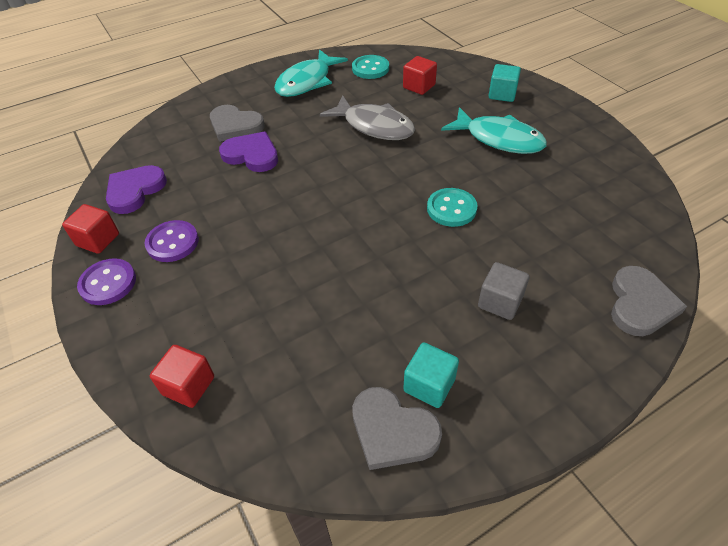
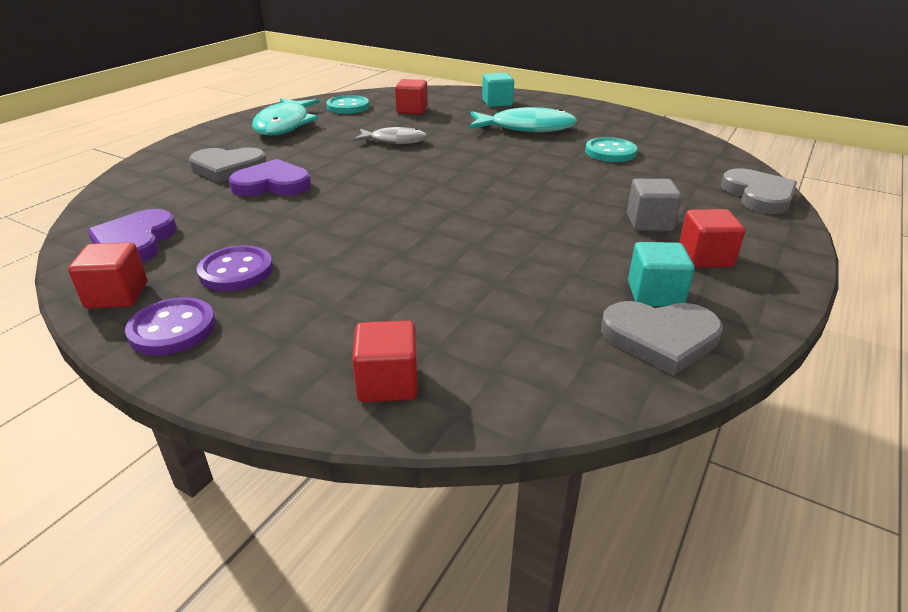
camera: 30 degrees left, 15 degrees down
(374, 126) = (394, 141): grey fish -> grey fish, size x0.64
(451, 209) = (534, 177): turquoise button -> turquoise button (610, 152)
(509, 362) = (705, 257): none -> red cube

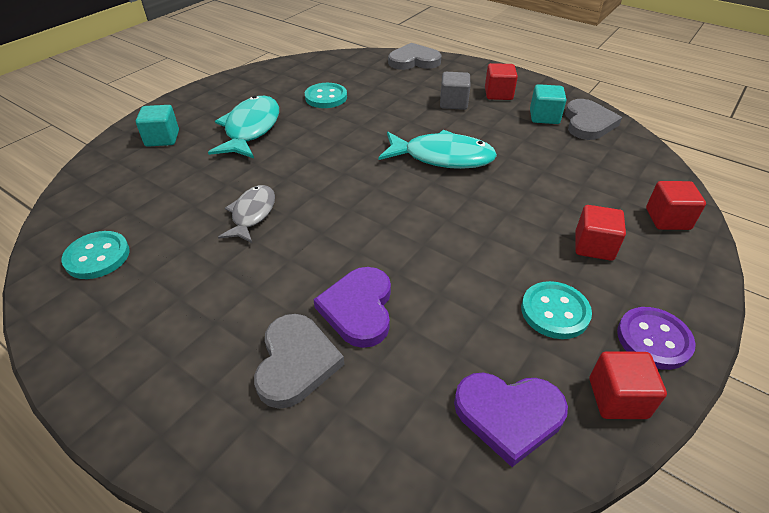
camera: 85 degrees left, 10 degrees up
(236, 271) = (555, 311): purple button -> turquoise button
(285, 125) = (142, 319): turquoise fish -> turquoise fish (442, 157)
(412, 110) = (149, 199): red cube -> red cube (593, 246)

